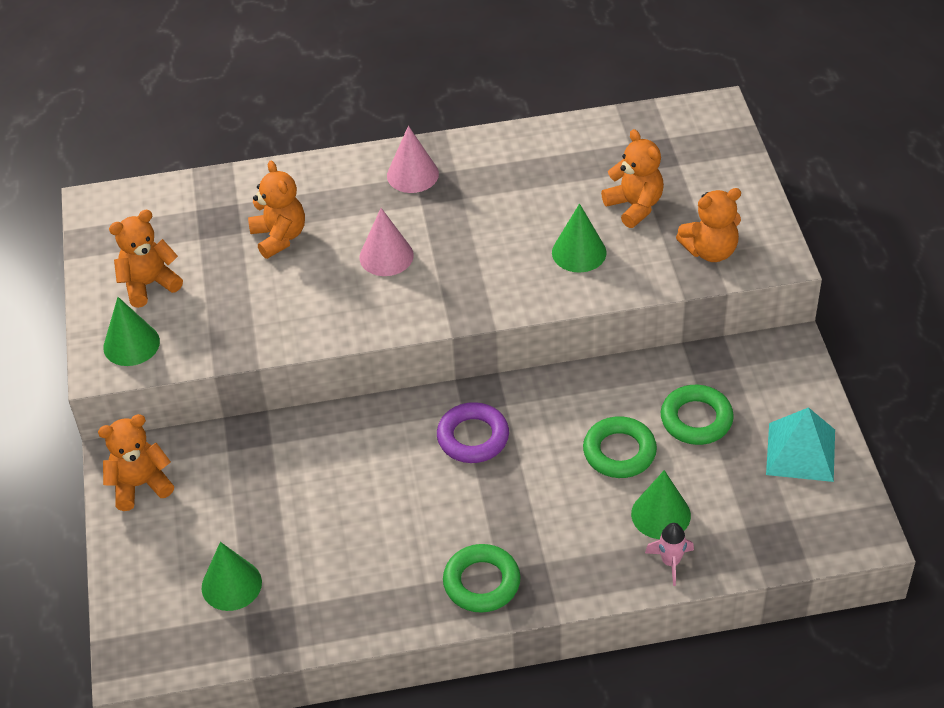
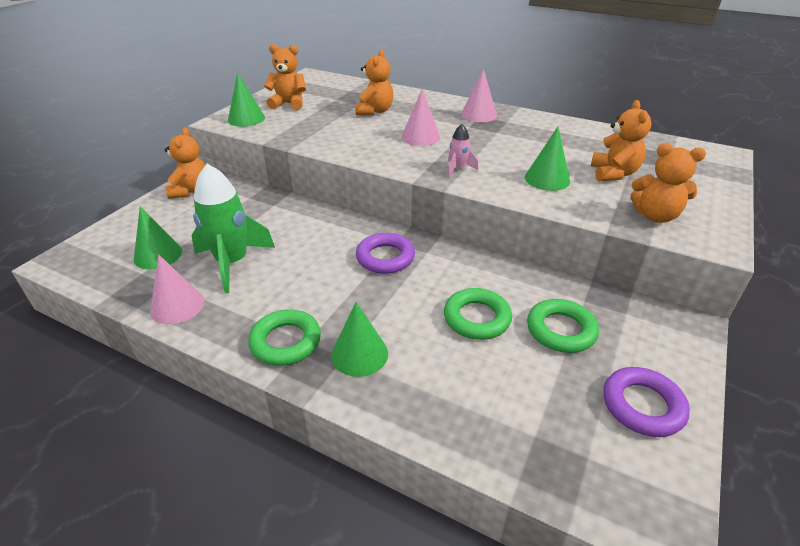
camera: 35 degrees right, 10 degrees down
(140, 485) = (191, 190): orange teddy bear -> orange teddy bear turned 75 degrees clockwise
(326, 542) = (232, 263): none -> green rocket
(335, 619) = (177, 306): none -> pink cone
(661, 514) = (467, 379): green cone -> green cone (359, 354)
(671, 562) = (439, 420): pink rocket -> pink rocket (458, 169)
(801, 452) = (642, 406): turquoise pyramid -> purple ring

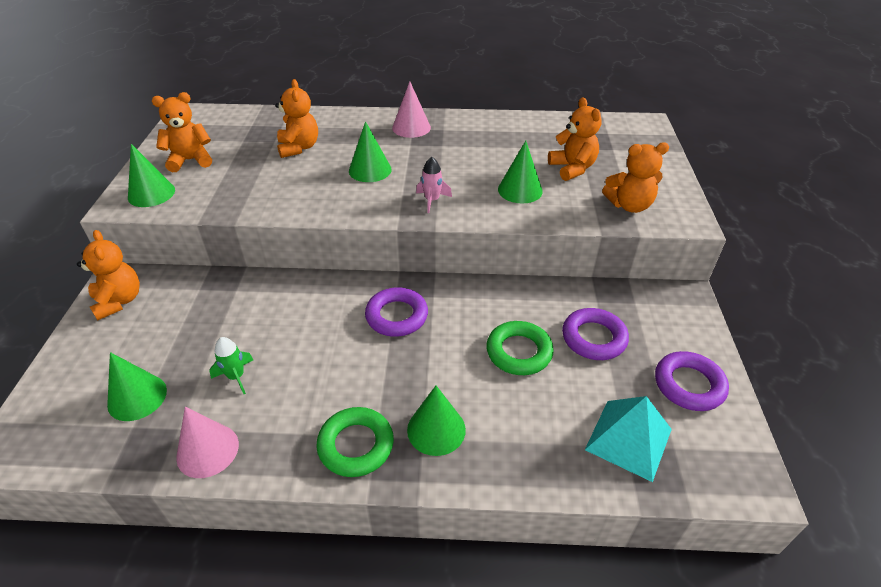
camera: 25 degrees left, 5 degrees up
(232, 263) = (236, 377): green rocket -> green rocket, size x0.47
(420, 137) = (370, 170): pink cone -> green cone
(541, 430) = (628, 439): none -> turquoise pyramid
(561, 330) = (594, 338): green ring -> purple ring

